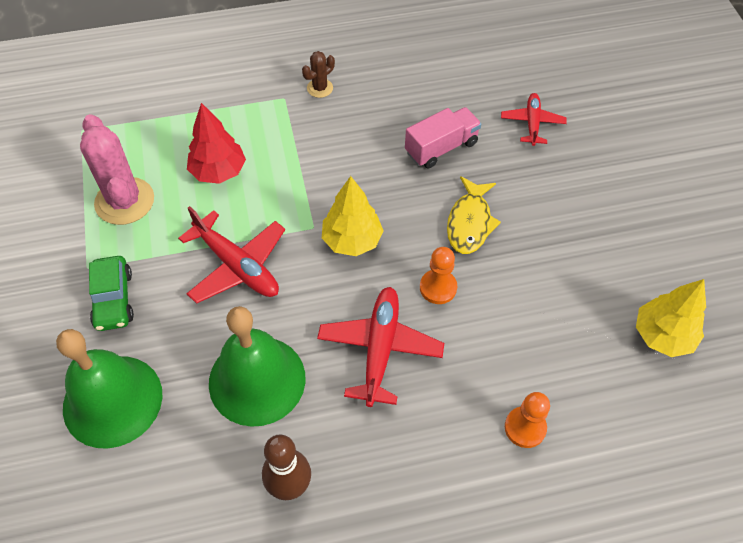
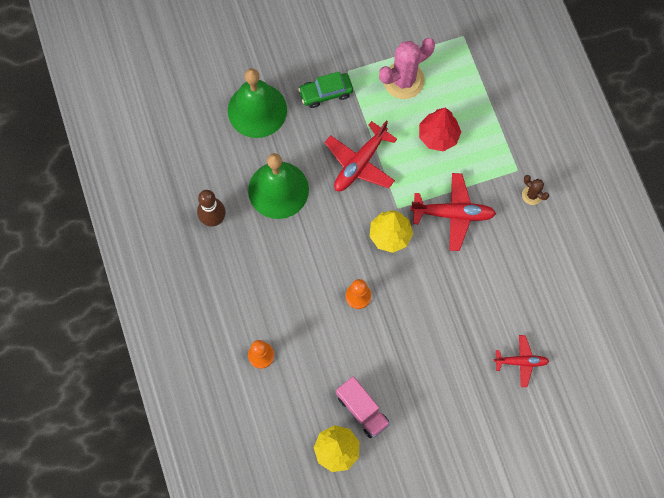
camera: 85 degrees right, 15 degrees up
(380, 349) = (307, 262): red plane -> red plane (453, 214)
(441, 148) = (484, 292): pink truck -> pink truck (362, 410)
(470, 223) = (416, 316): yellow fish -> none

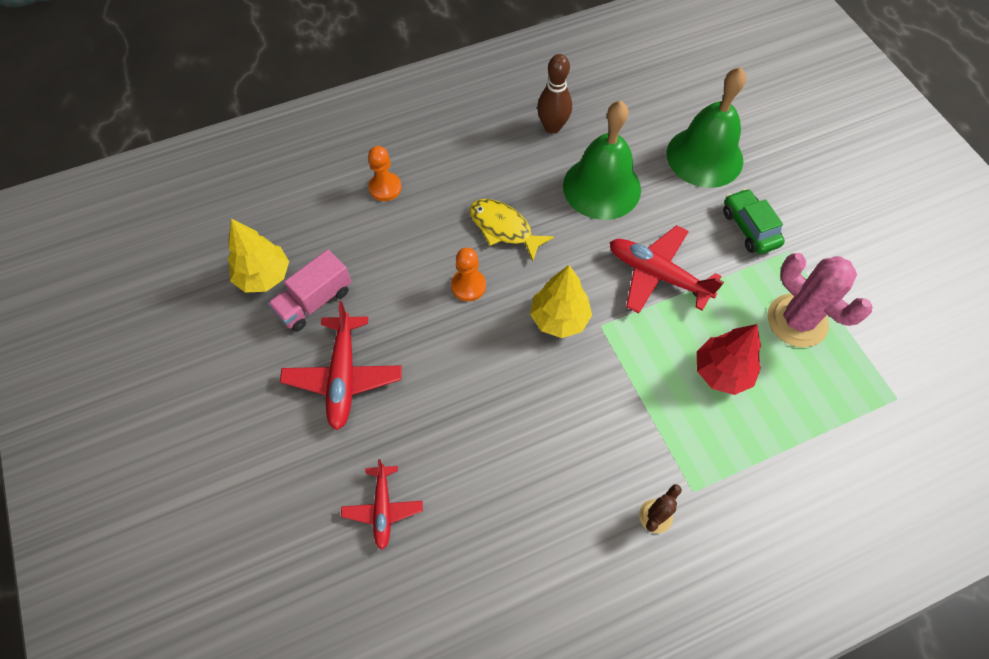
camera: 85 degrees right, 10 degrees down
(309, 266) = (504, 228): none -> yellow fish
(453, 214) = (604, 399): red plane -> red plane (343, 377)

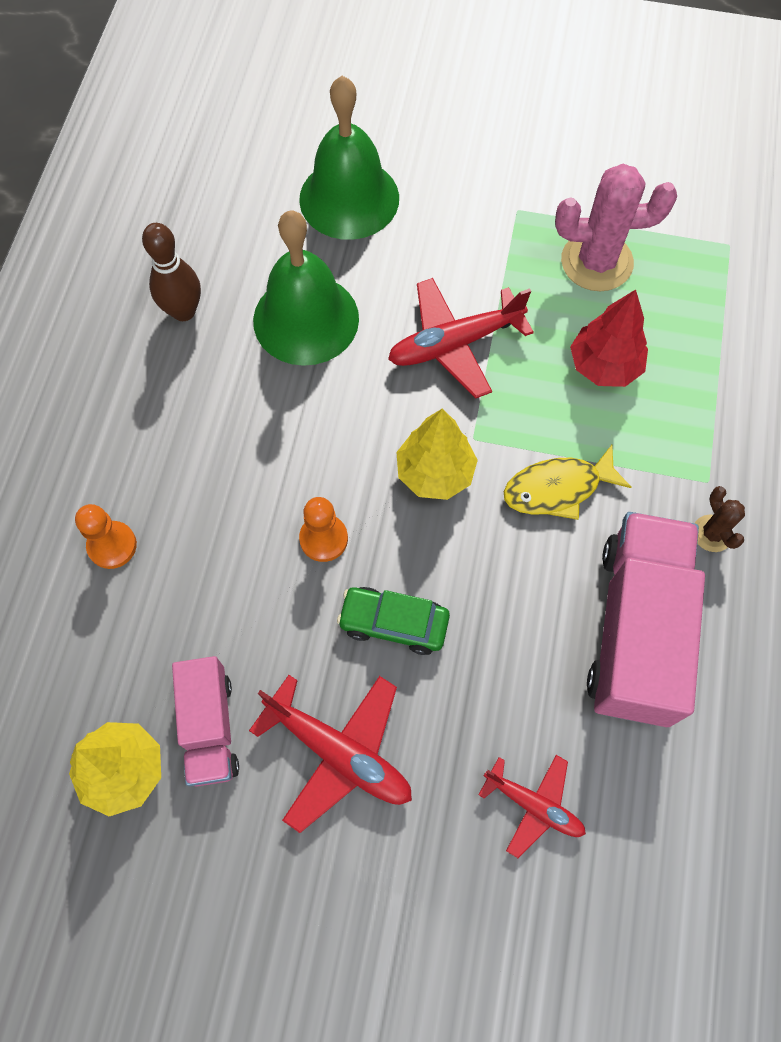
camera: 55 degrees left, 5 degrees up
(504, 228) = (278, 452): yellow fish -> yellow fish (557, 488)
(545, 504) = (635, 630): none -> pink truck
(749, 228) = (465, 223): green car -> green car (393, 623)

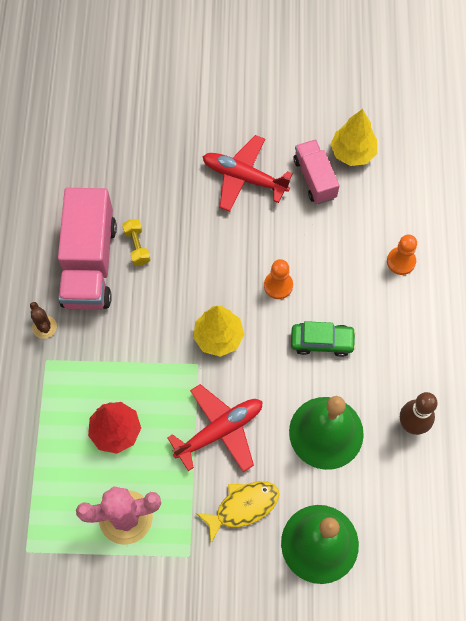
camera: 170 degrees right, 0 degrees up
(393, 623) = (227, 245): green car -> green car (322, 342)
(534, 805) = (139, 170): red plane -> none
(551, 648) = (137, 246): none -> yellow dumbbell
(557, 488) = (141, 339): yellow fish -> yellow fish (243, 507)

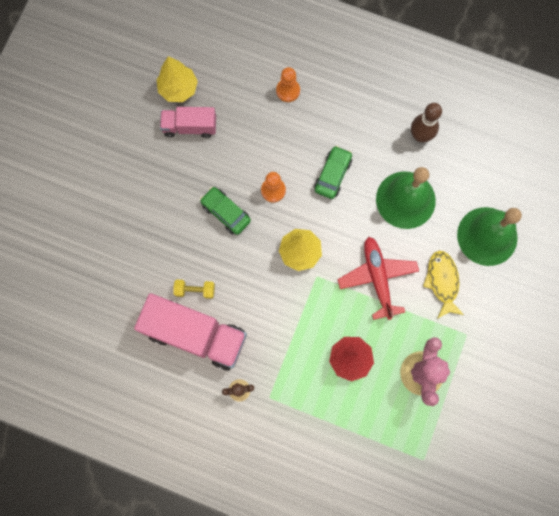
camera: 70 degrees left, 10 degrees up
(233, 247) = (226, 213): none -> green car
(244, 178) = (166, 182): red plane -> none

